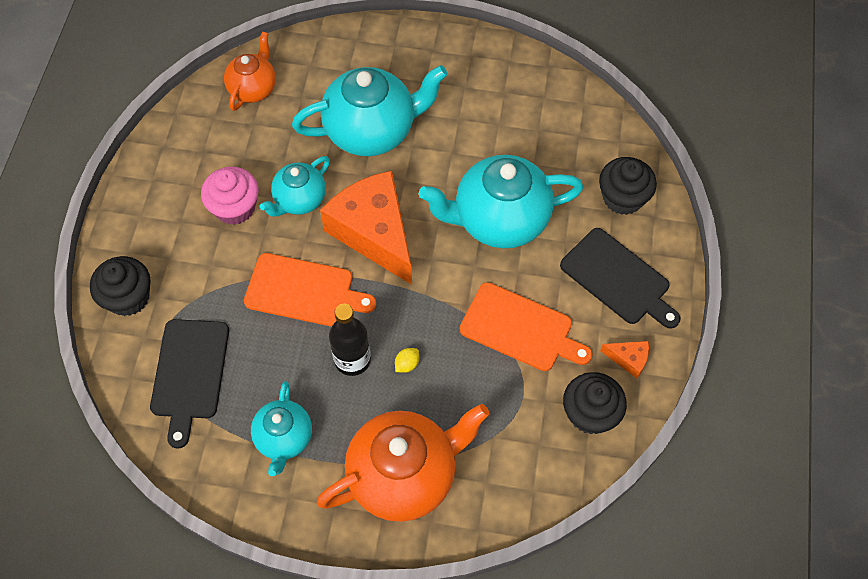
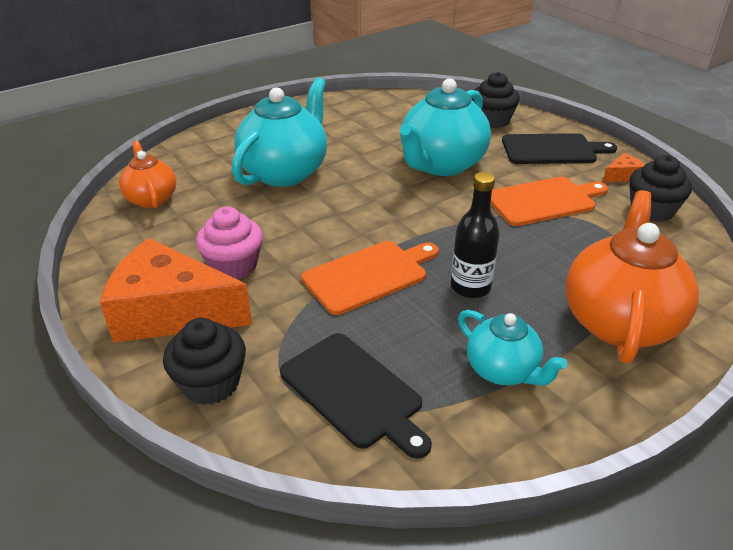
camera: 45 degrees left, 25 degrees down
(299, 200) = (284, 231): turquoise teapot -> none
(374, 233) = (370, 215): orange cheese -> orange cheese (171, 312)
(407, 364) = (510, 263): yellow lemon -> none

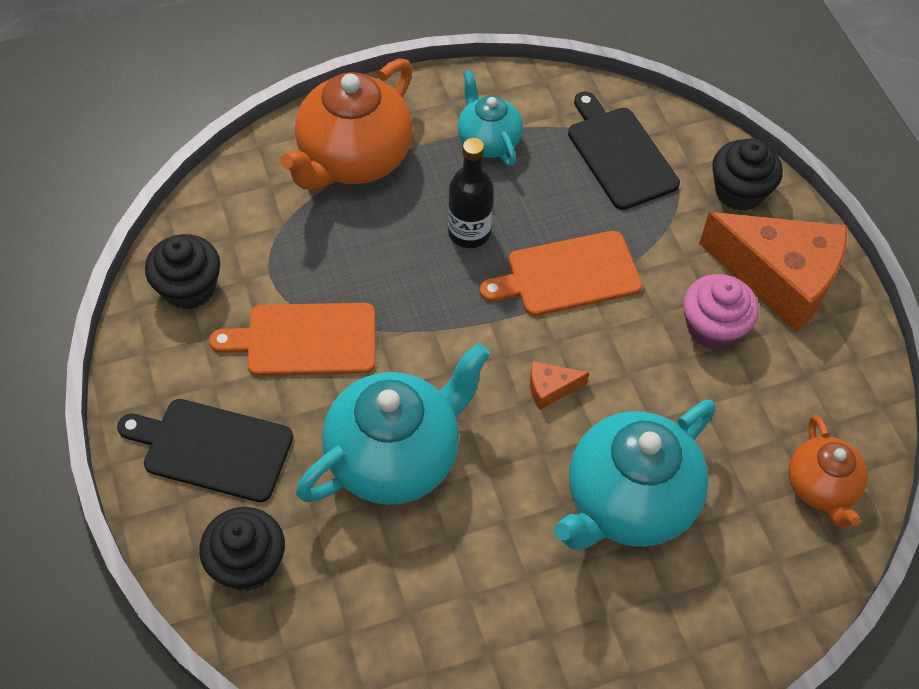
camera: 165 degrees left, 20 degrees up
(622, 176) = (165, 360): orange cheese -> orange cheese (550, 388)

